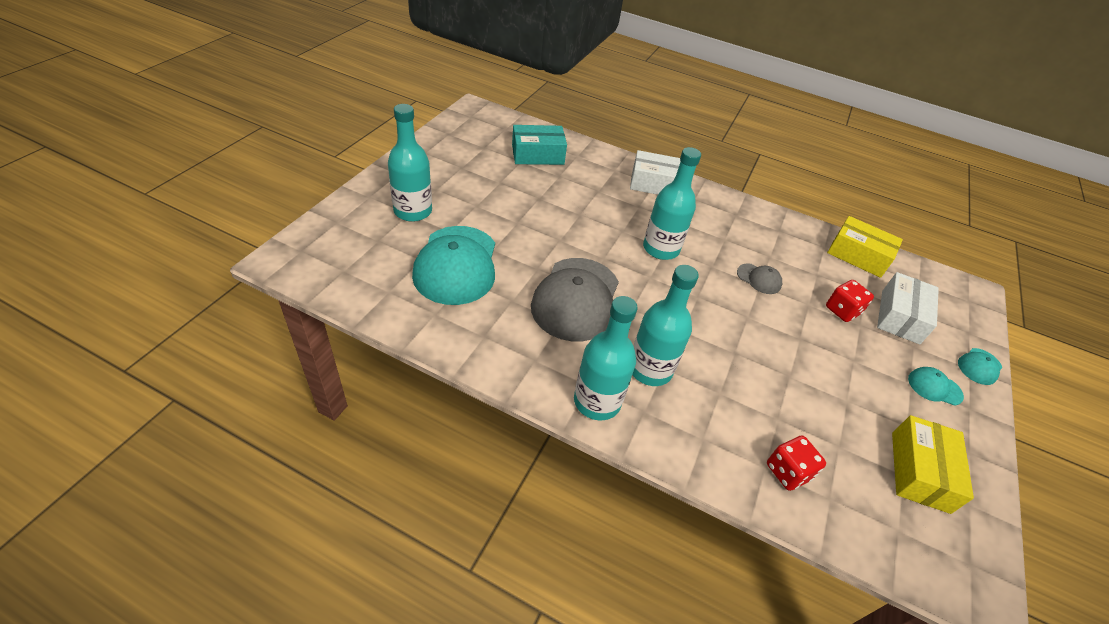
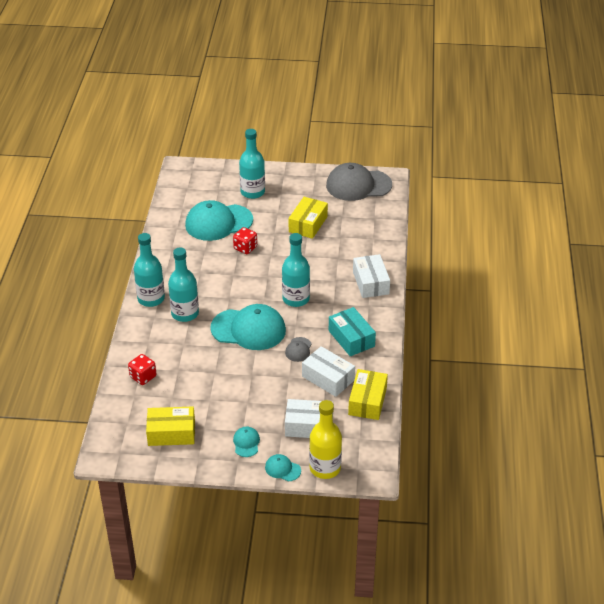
camera: 75 degrees right, 5 degrees down
(518, 190) = (308, 224): none -> yellow box
(537, 155) = (357, 221): turquoise box -> turquoise box (351, 338)
(576, 299) = (222, 274): grey cap -> grey cap (358, 185)
(707, 311) = (248, 329): none -> turquoise cap
(816, 272) = (328, 378): none -> white box
(842, 310) = (294, 394): red dice -> red dice (245, 248)
(972, 327) = (325, 468): none -> yellow bottle

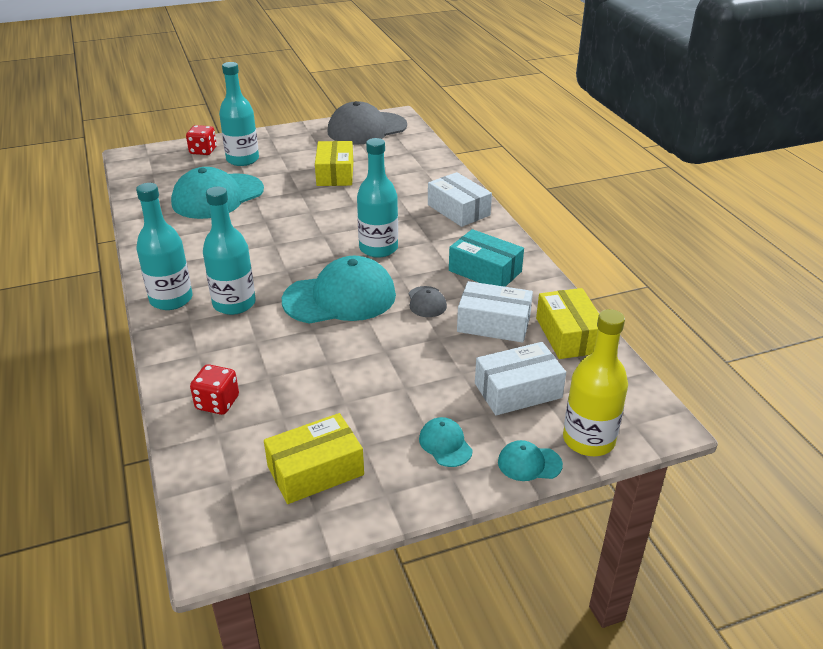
camera: 25 degrees left, 5 degrees down
(245, 248) = (271, 213): red dice -> red dice (203, 151)

